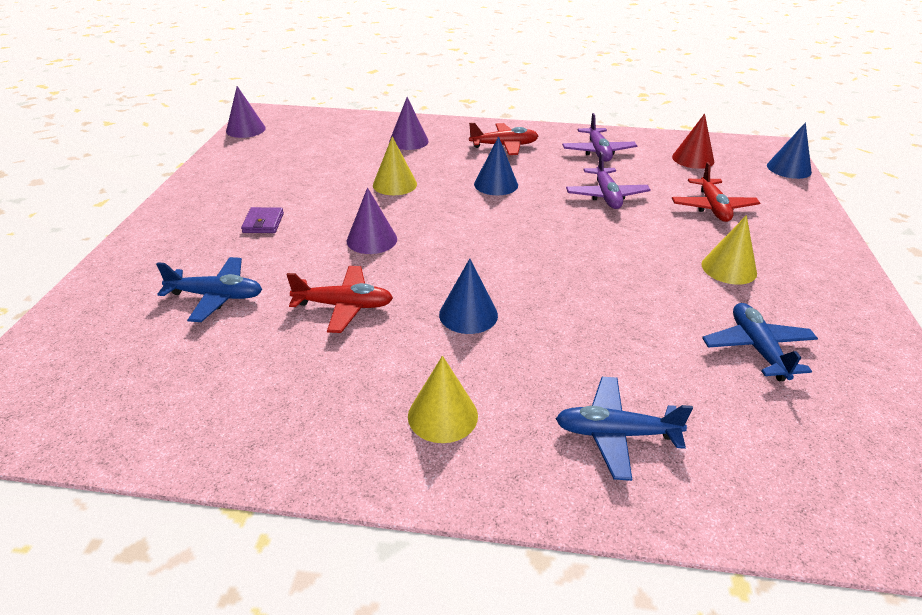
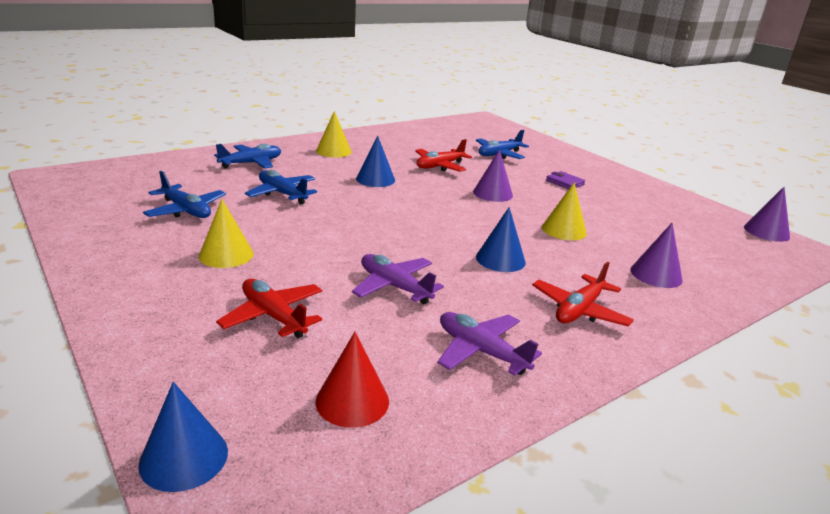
camera: 135 degrees right, 10 degrees down
(617, 334) = (282, 194): none -> blue plane

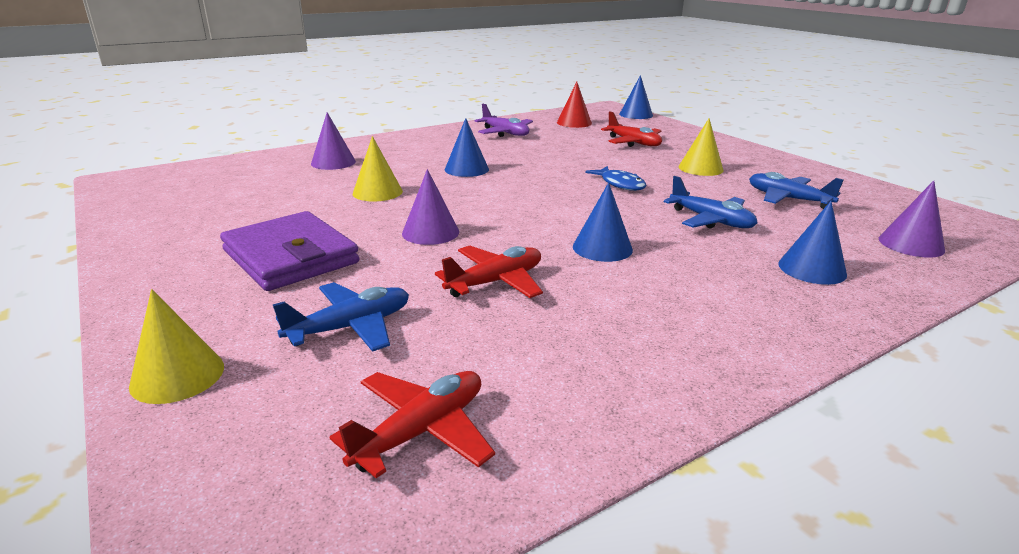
camera: 175 degrees left, 0 degrees up
(251, 163) = (812, 269): blue plane -> blue cone
(333, 151) = (706, 311): yellow cone -> yellow cone (177, 375)
(336, 233) = (620, 184): none -> blue fish
(394, 286) = (559, 154): purple plane -> none
(564, 182) = (291, 257): purple wallet -> purple wallet, size x2.27
(579, 310) = (427, 146): red plane -> red plane (421, 431)
(766, 232) = (117, 196): purple cone -> purple cone (911, 244)

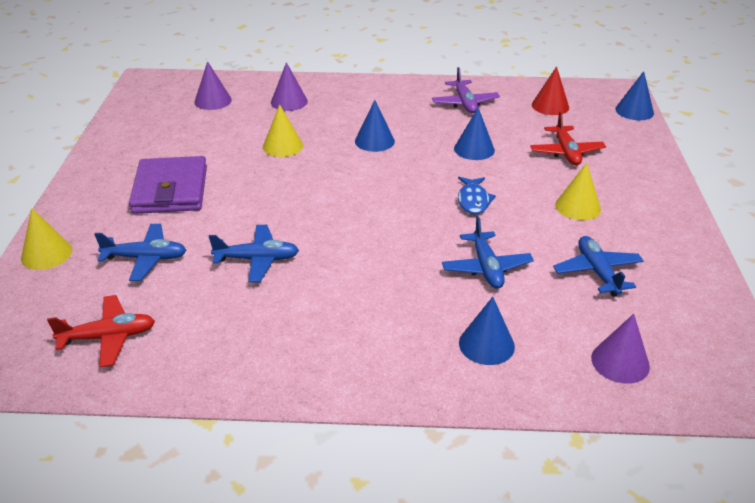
camera: 35 degrees right, 10 degrees up
(430, 232) = (271, 200): purple cone -> purple cone (213, 101)
(495, 282) = (257, 259): red plane -> blue plane
(602, 248) = (363, 260): blue cone -> blue cone (474, 149)

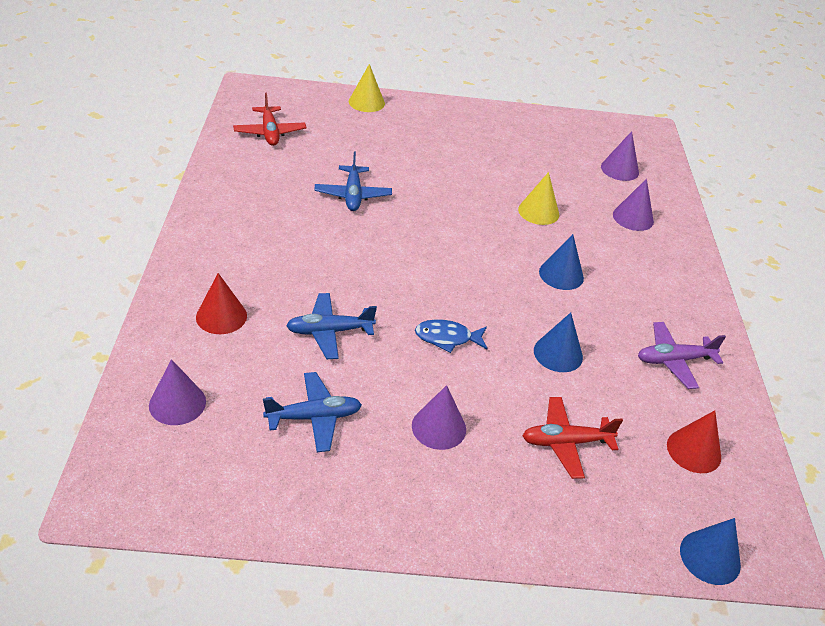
camera: 85 degrees right, 5 degrees up
(146, 258) = (358, 143): blue plane -> none
(170, 190) = (454, 150): purple wallet -> none
(486, 344) = (221, 316): blue cone -> red cone
(578, 207) = (439, 427): yellow cone -> purple cone

